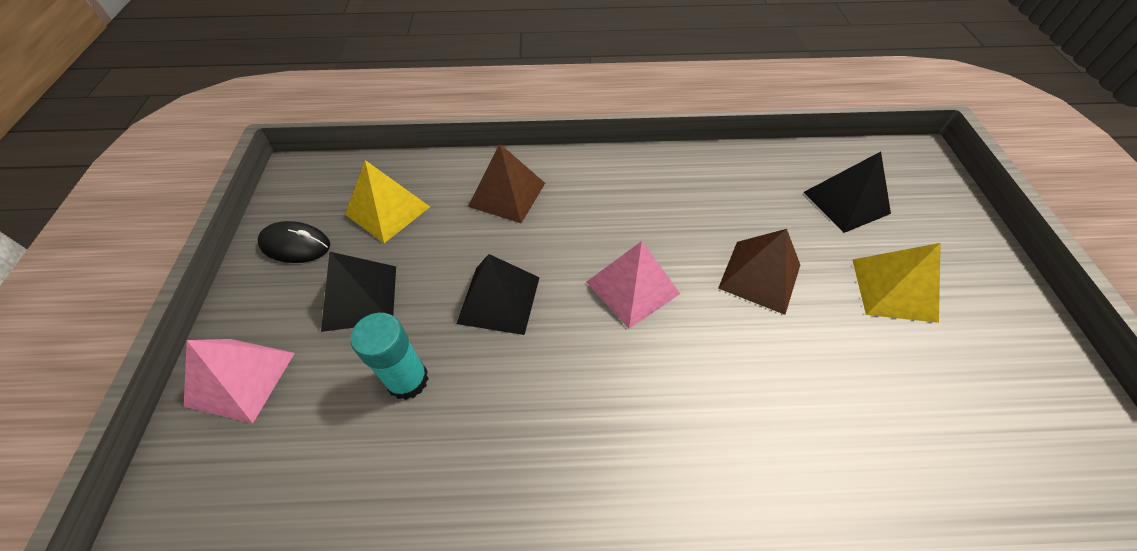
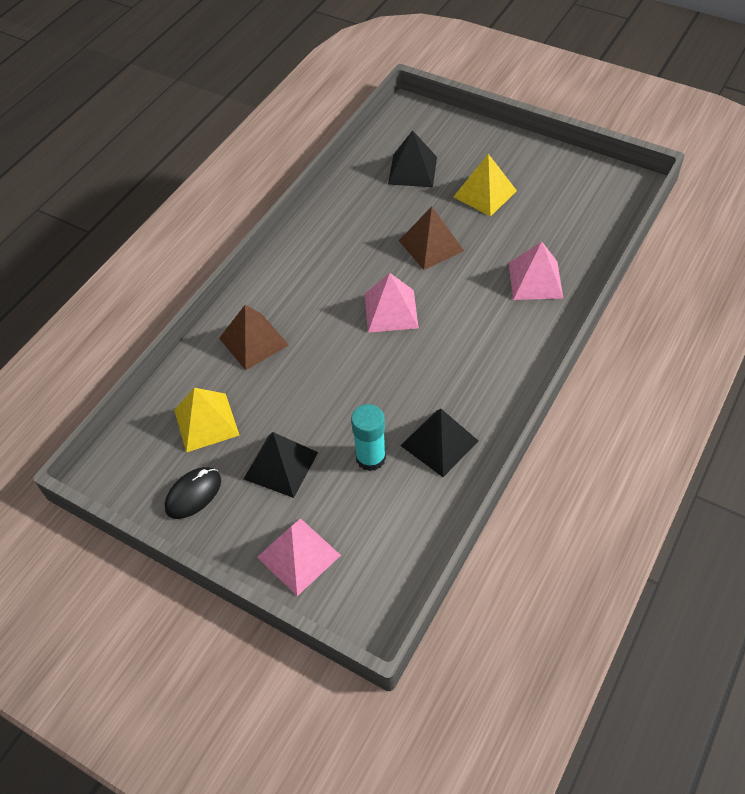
camera: 55 degrees left, 0 degrees up
(499, 300) = (346, 385): black pyramid -> black pyramid (439, 443)
(818, 429) = (535, 280): none -> pink pyramid

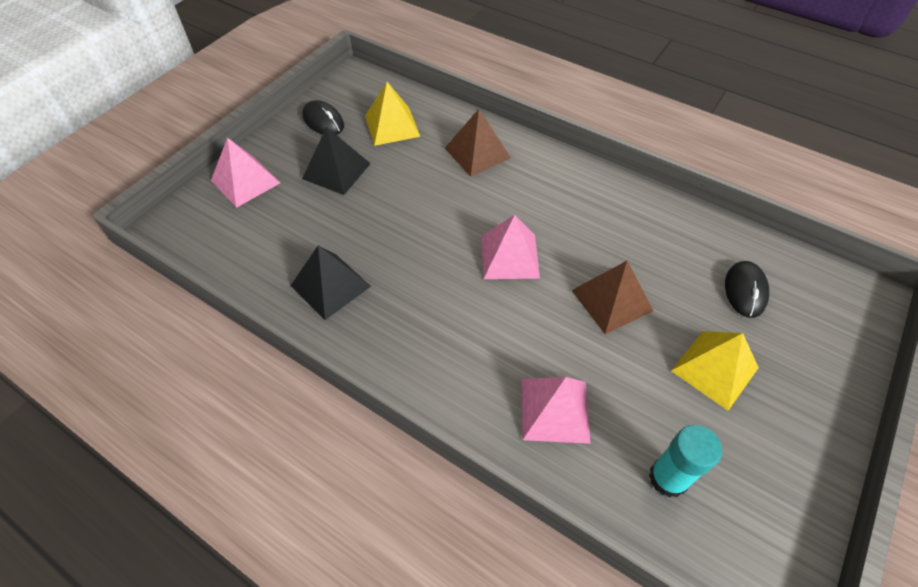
camera: 90 degrees right, 0 degrees up
(370, 458) = (327, 231): turquoise glue stick -> turquoise glue stick (668, 478)
(412, 170) = (745, 291): black pyramid -> black mouse

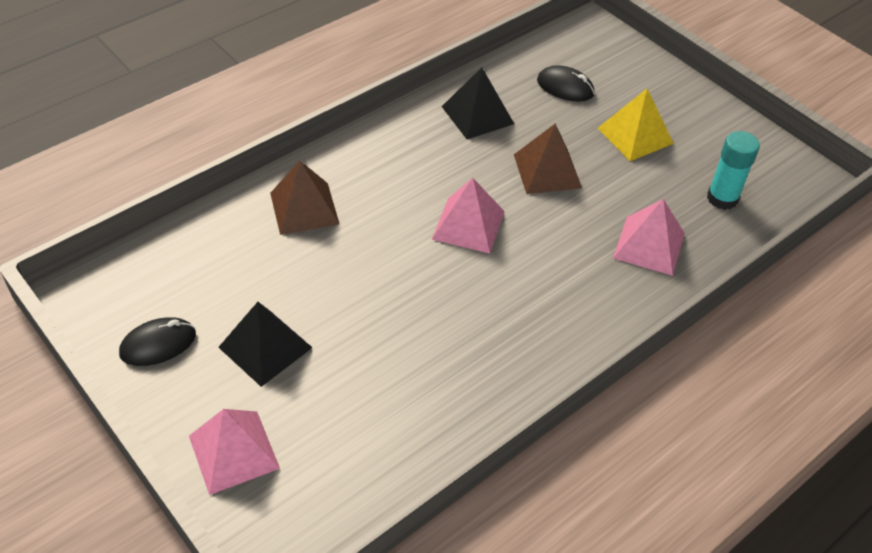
camera: 75 degrees left, 5 degrees down
(330, 286) = (451, 385): black pyramid -> black pyramid (477, 115)
(392, 126) = (211, 274): yellow pyramid -> none

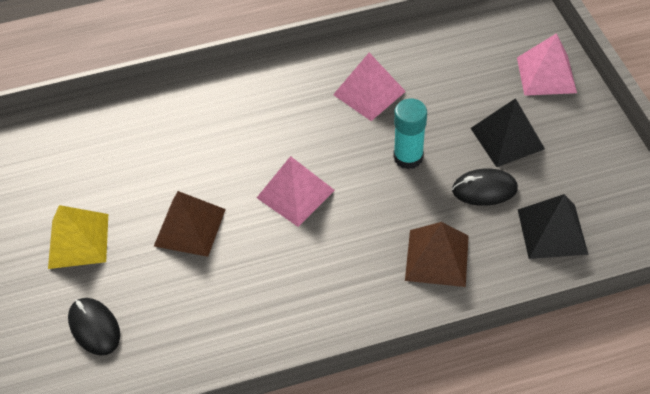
camera: 150 degrees left, 5 degrees up
(158, 344) = (593, 164): black mouse -> black mouse (484, 189)
(477, 115) = (211, 319): black pyramid -> black pyramid (552, 231)
(649, 245) = (161, 131): pink pyramid -> pink pyramid (369, 93)
(722, 198) = (65, 153): turquoise glue stick -> turquoise glue stick (408, 157)

